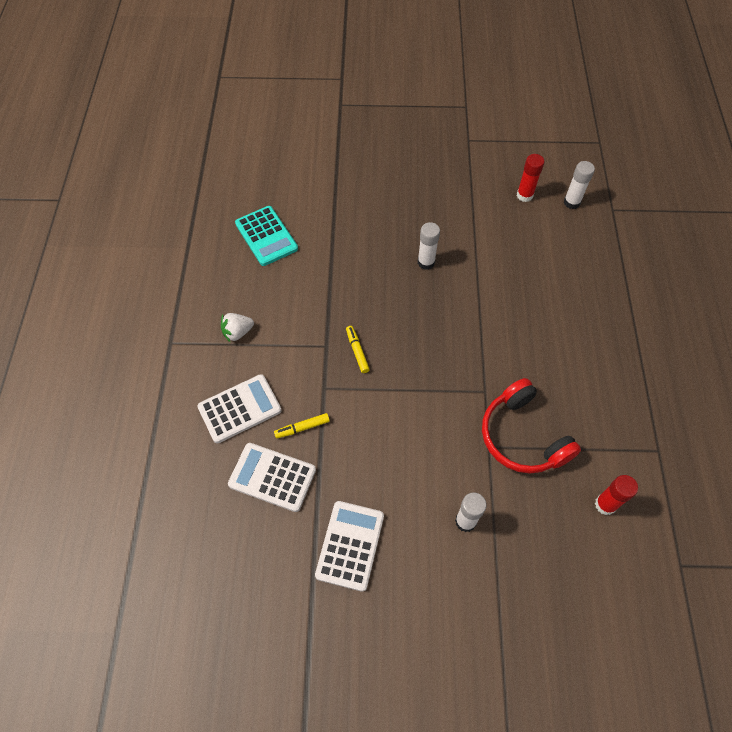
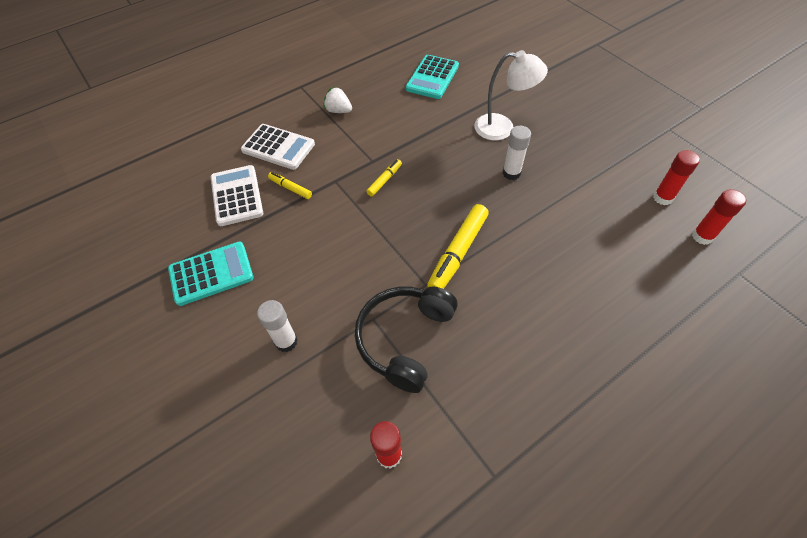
camera: 55 degrees right, 5 degrees down
(350, 545) = (211, 274): white calculator -> turquoise calculator
(374, 233) = (502, 128): none -> white lamp
(473, 350) = (458, 253): none -> yellow marker
(522, 436) = (404, 339): red headphones -> black headphones
(571, 202) = (702, 236): white glue stick -> red glue stick

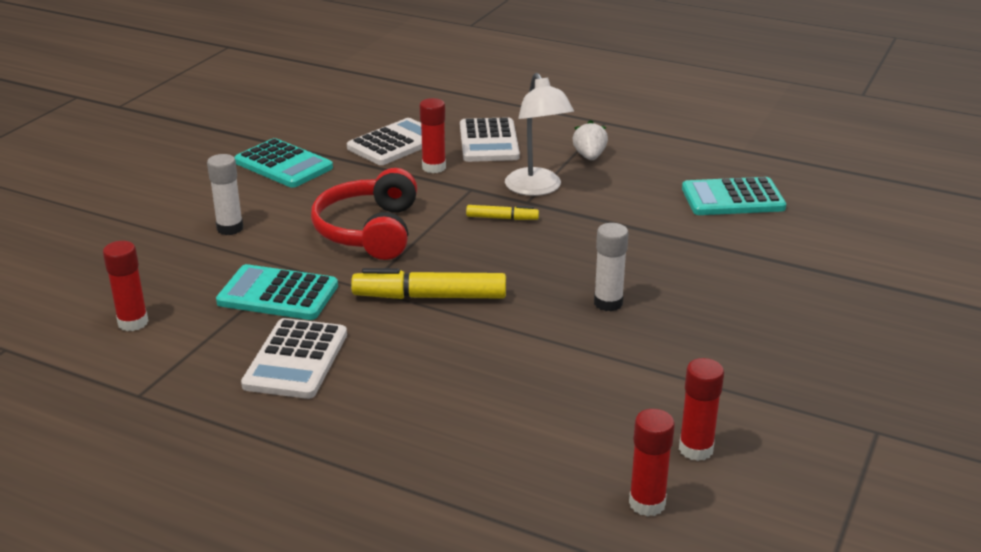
camera: 60 degrees right, 25 degrees down
(290, 188) = (434, 167): yellow marker -> red glue stick
(352, 255) = (369, 231): none -> red headphones
(404, 339) = (278, 294): black headphones -> turquoise calculator
(496, 355) = (296, 360): none -> white calculator
(502, 128) = (692, 276): white lamp -> white lamp (537, 189)

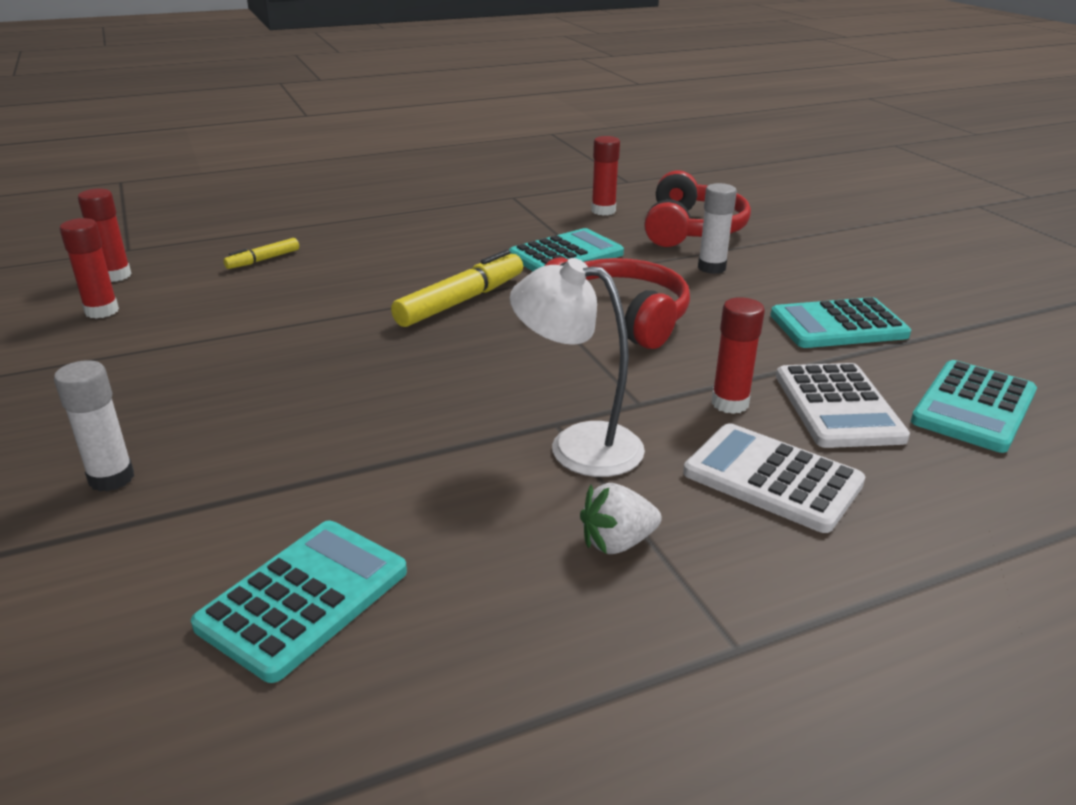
camera: 130 degrees right, 0 degrees up
(142, 263) = (692, 229): none -> red headphones
(296, 360) = (468, 237): white calculator -> none
(346, 117) = (973, 407): none -> turquoise calculator
(502, 218) = (540, 390): yellow marker -> yellow marker (263, 260)
(589, 156) = (617, 542): white strawberry -> white strawberry turned 120 degrees clockwise
(608, 303) = (299, 368): white glue stick -> white glue stick (111, 478)

